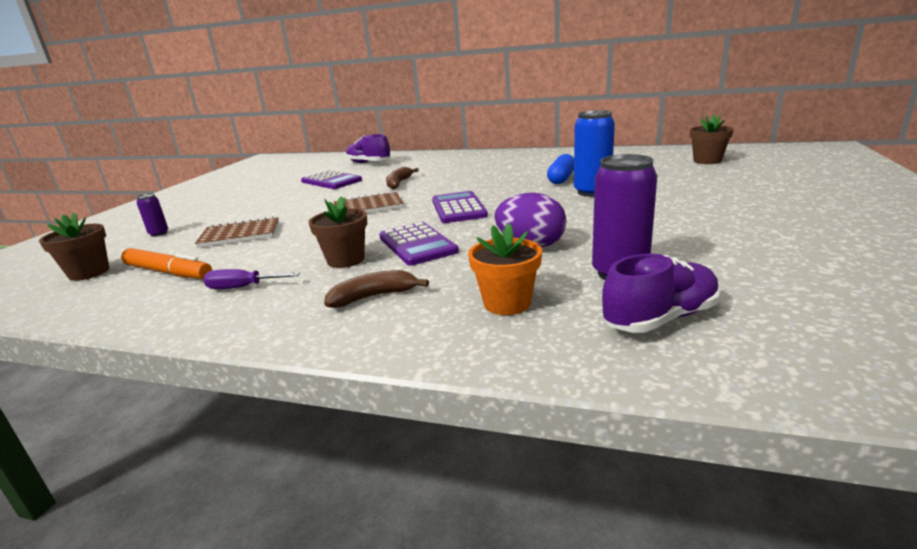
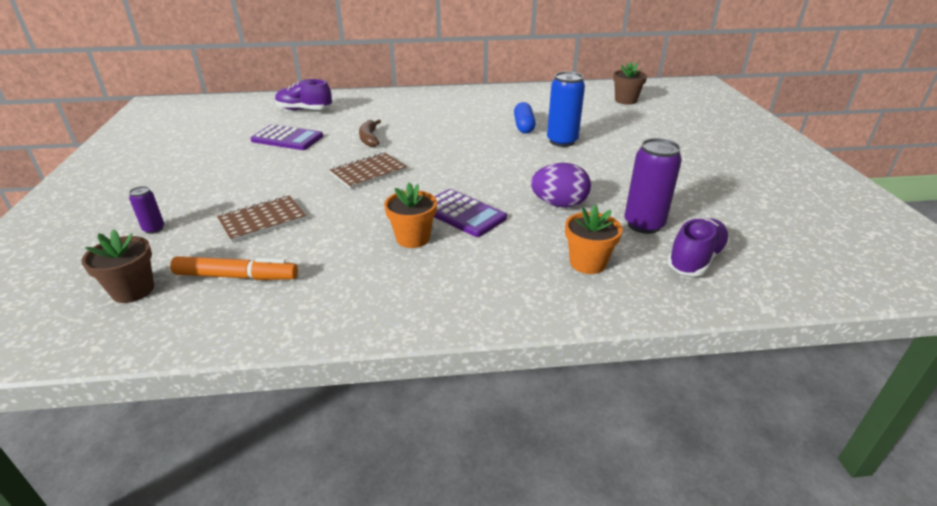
camera: 25 degrees left, 10 degrees up
(243, 287) = (343, 281): purple screwdriver -> none
(346, 260) = (413, 238): brown flower pot -> orange flower pot
(374, 296) = (478, 272): brown banana -> none
(458, 208) = (461, 168): purple calculator -> none

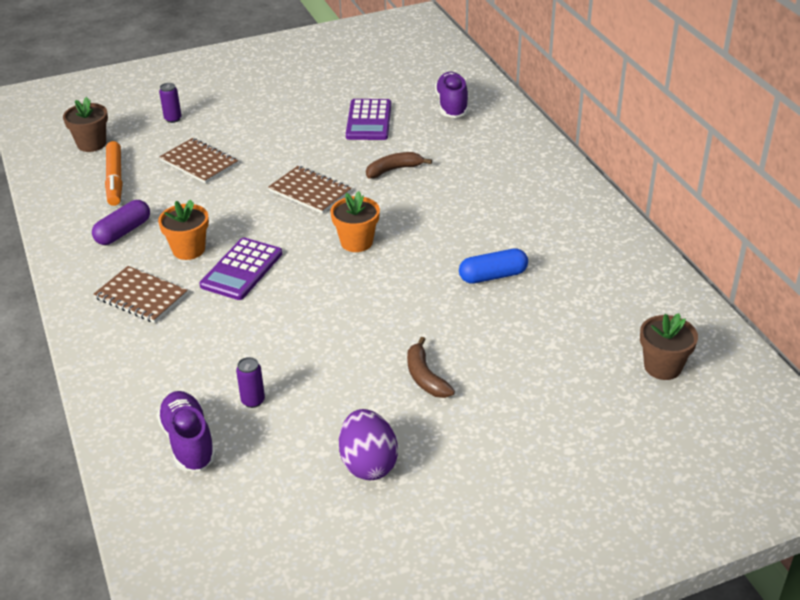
camera: 75 degrees right, 5 degrees up
(350, 276) = (123, 232): none -> purple capsule
(475, 272) = (141, 296): none -> brown notebook
(559, 204) = (281, 332): purple egg -> purple egg (368, 464)
(562, 141) = (457, 316): blue can -> none
(587, 263) = (168, 364): orange flower pot -> orange flower pot (356, 242)
(624, 159) = (425, 377): none -> brown banana
(643, 225) = (253, 401): purple can -> purple can, size x0.51
(695, 260) = (188, 442): purple shoe -> purple shoe turned 135 degrees counterclockwise

